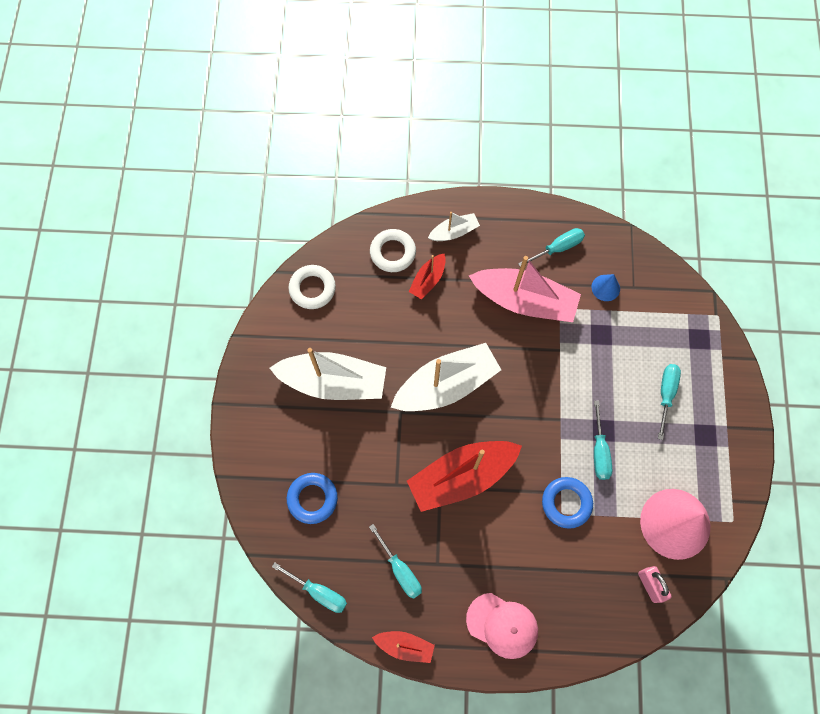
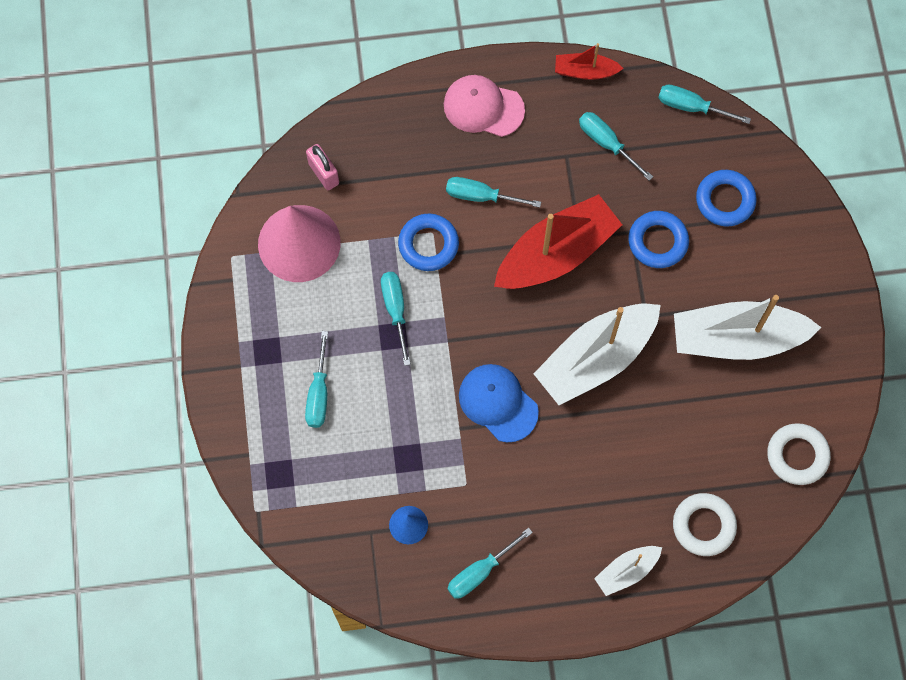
camera: 170 degrees right, 0 degrees up
(376, 472) = (657, 242): none -> blue ring
(428, 280) = (647, 494): red boat -> none
(516, 539) = (481, 196): none -> turquoise screwdriver
(524, 301) = (515, 487): pink boat -> none
(527, 364) = (498, 403): none -> blue cap

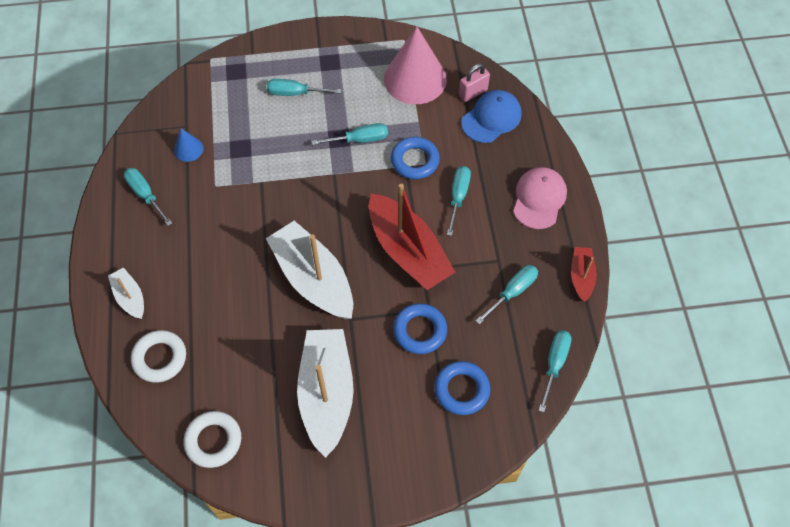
camera: 90 degrees right, 10 degrees down
(498, 403) = (279, 208): blue cap -> blue cap (491, 118)

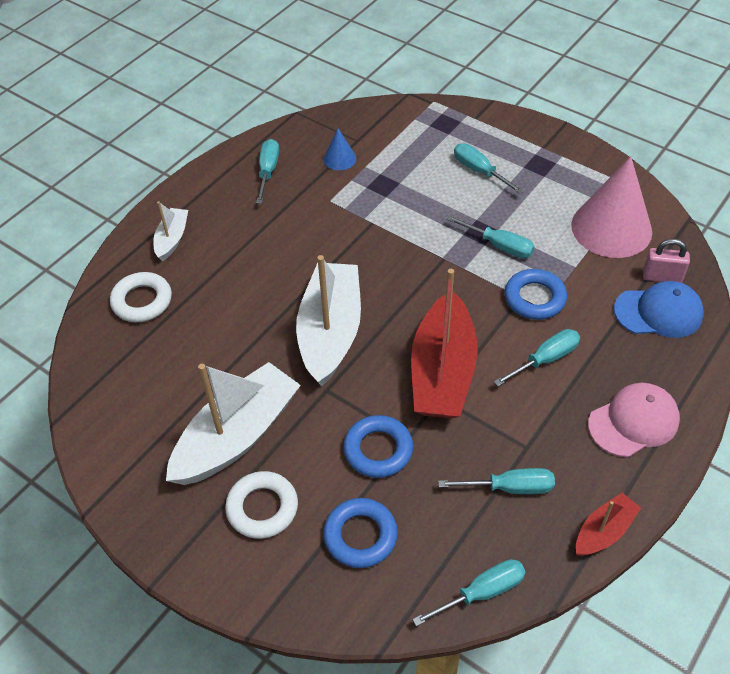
camera: 45 degrees right, 10 degrees down
(213, 441) = (108, 398): white ring -> white ring (262, 508)

